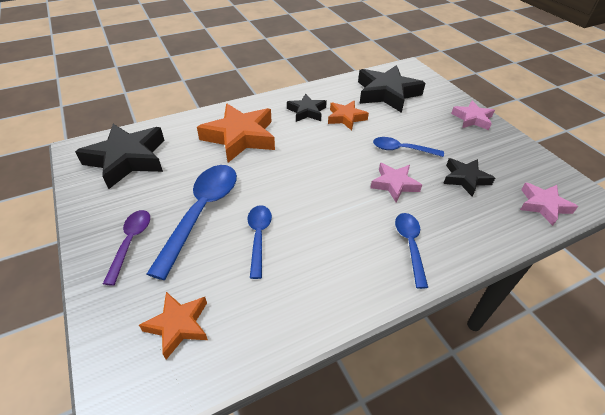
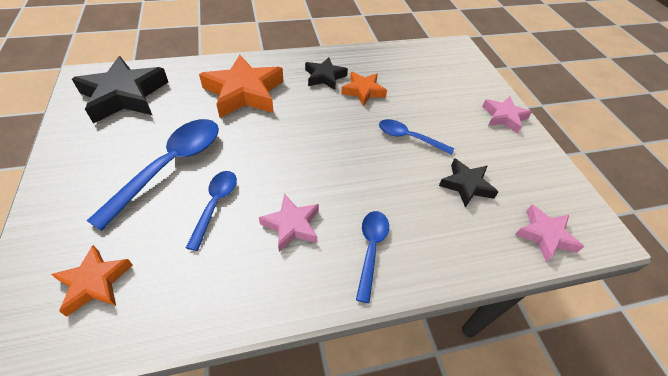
camera: 10 degrees right, 5 degrees up
(131, 242) = (89, 184): purple spoon -> none
(387, 93) = (419, 71): black star -> none
(394, 184) = (383, 176): pink star -> pink star (292, 225)

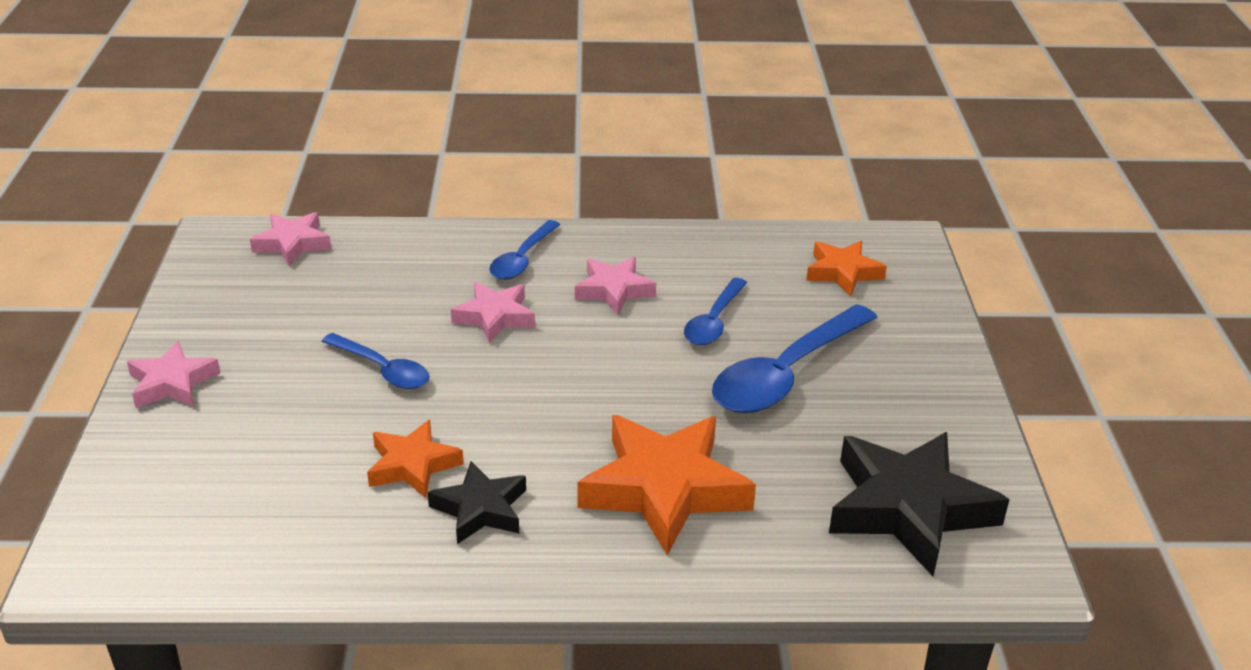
camera: 165 degrees left, 15 degrees down
(366, 185) = (495, 317): none -> pink star
(466, 185) = (345, 300): black star -> none

